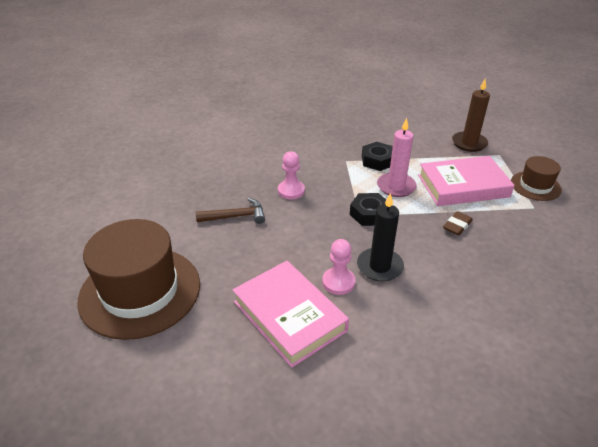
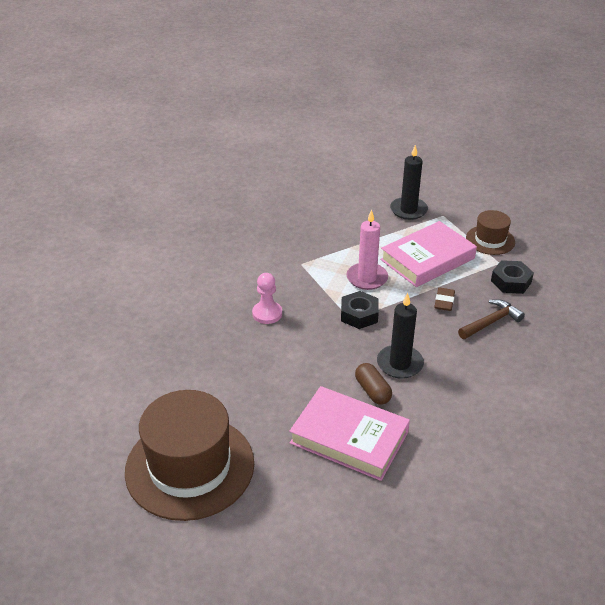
camera: 25 degrees left, 0 degrees up
(235, 216) = (230, 359): brown hammer -> brown hammer (491, 322)
(338, 282) = (372, 391): pink pawn -> brown capsule
(377, 160) = (332, 254): black nut -> black nut (511, 282)
(469, 143) = (408, 210): brown candle -> black candle

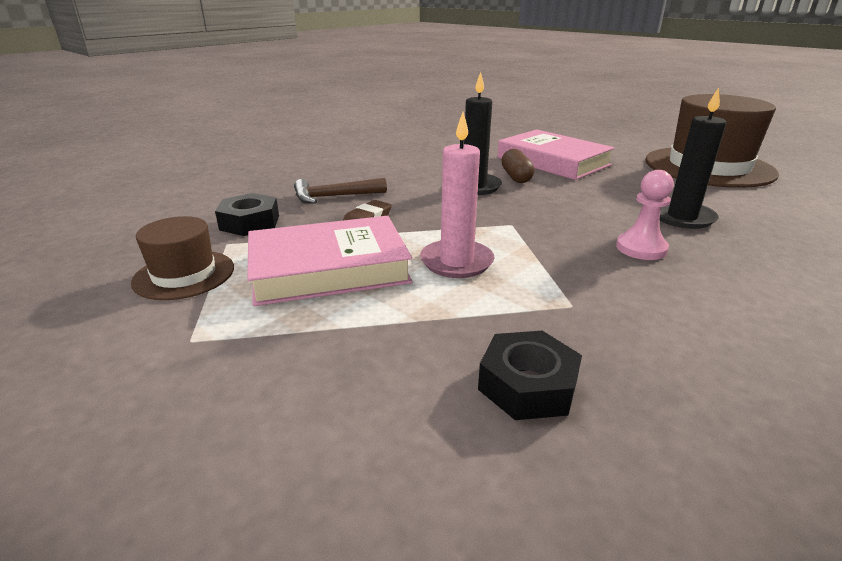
camera: 160 degrees left, 10 degrees down
(359, 315) = (497, 226): black nut -> black nut (527, 385)
(408, 210) = (246, 373): black candle -> black candle (682, 217)

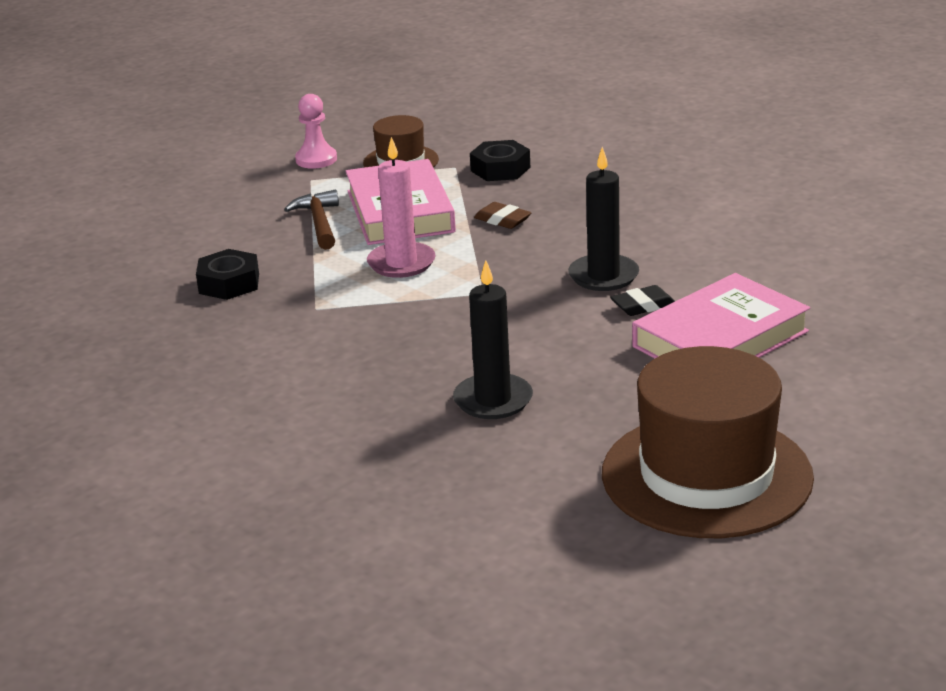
camera: 95 degrees right, 0 degrees up
(334, 196) = (569, 199): brown hammer -> brown hammer (319, 223)
(516, 177) = (643, 305): brown capsule -> black eraser
(641, 248) = (413, 357): pink pawn -> pink pawn (316, 159)

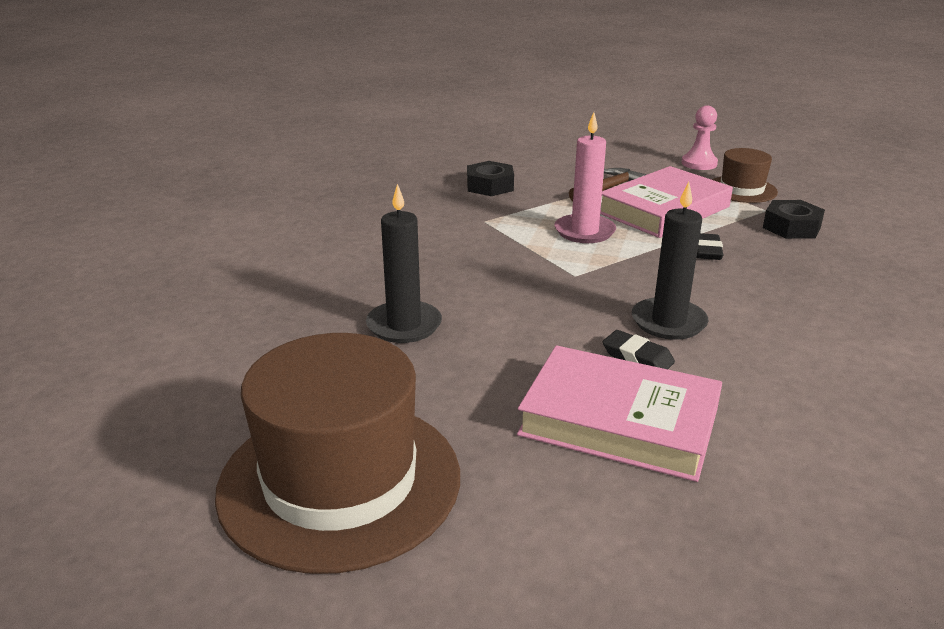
camera: 60 degrees right, 0 degrees up
(502, 220) = (706, 251): brown eraser -> black eraser

